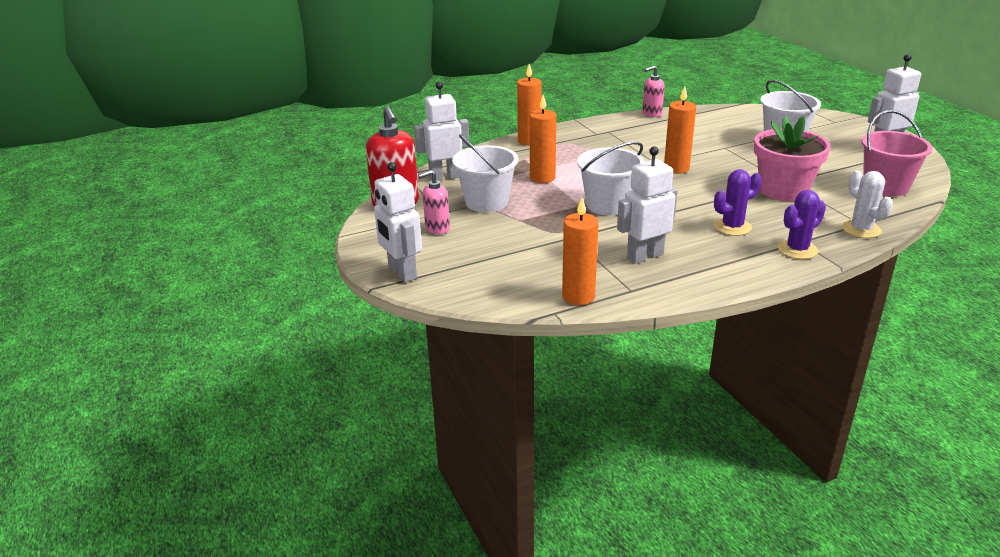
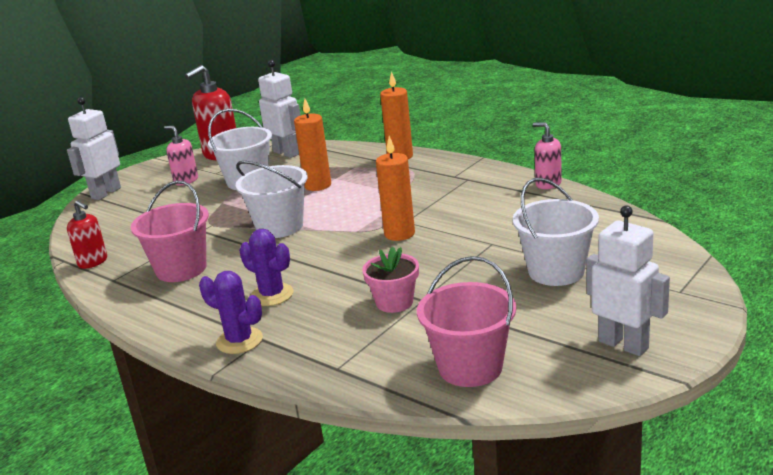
camera: 65 degrees right, 5 degrees down
(578, 296) = (93, 262): orange candle -> red soap dispenser
(644, 256) = (181, 269): white robot -> pink bucket
(783, 190) = (394, 302): pink flower pot -> pink flower pot, size x0.60
(861, 229) = (319, 371): white cactus -> none

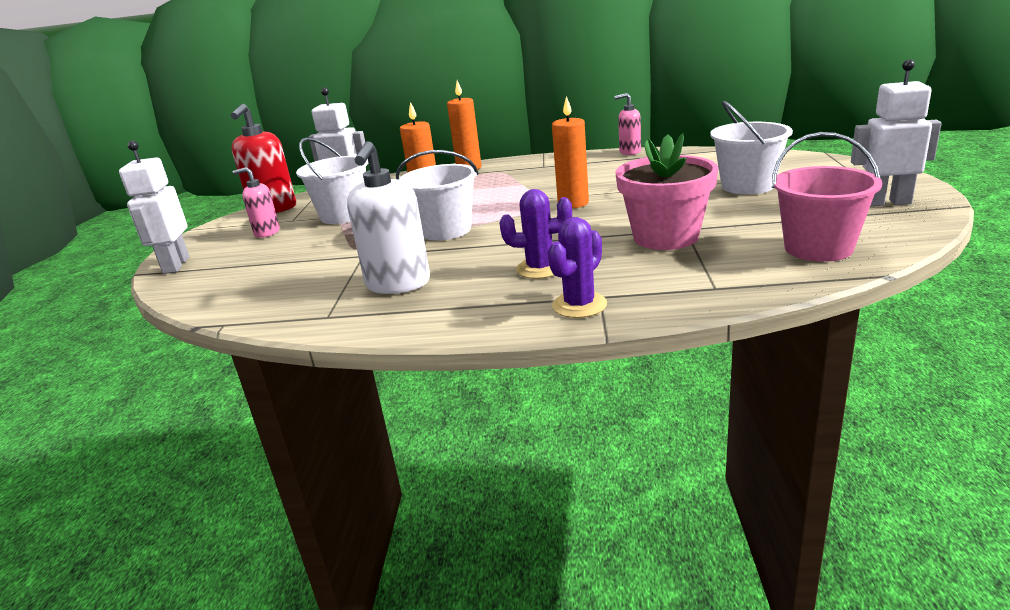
camera: 35 degrees left, 0 degrees up
(93, 262) = (269, 313): red soap dispenser -> none
(181, 269) = (398, 284): pink bucket -> white soap dispenser
(239, 341) = (579, 305): purple cactus -> purple cactus turned 45 degrees counterclockwise
(394, 302) = (665, 237): pink flower pot -> pink flower pot, size x1.67

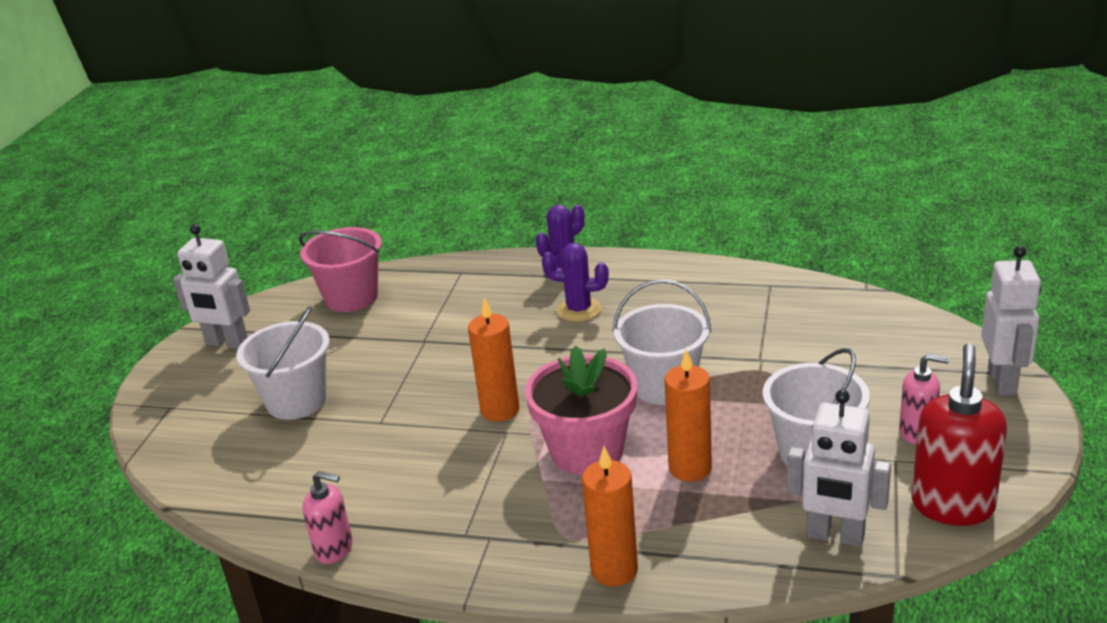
camera: 170 degrees left, 5 degrees up
(398, 284) = (712, 311): white soap dispenser -> none
(665, 237) = (449, 331): pink flower pot -> pink flower pot (587, 451)

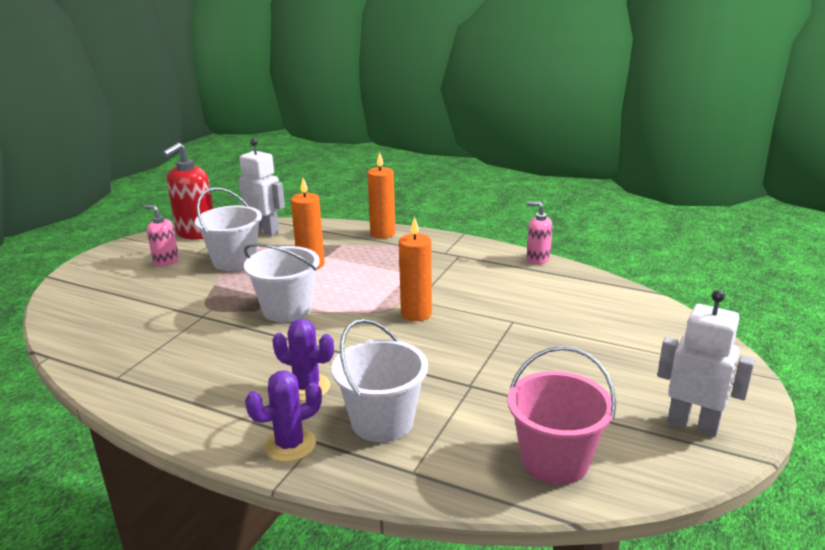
camera: 170 degrees left, 5 degrees down
(296, 401) = (589, 348): white bucket -> white bucket (382, 422)
(587, 451) = (367, 281): pink flower pot -> none
(1002, 382) = (78, 277): white robot -> none

